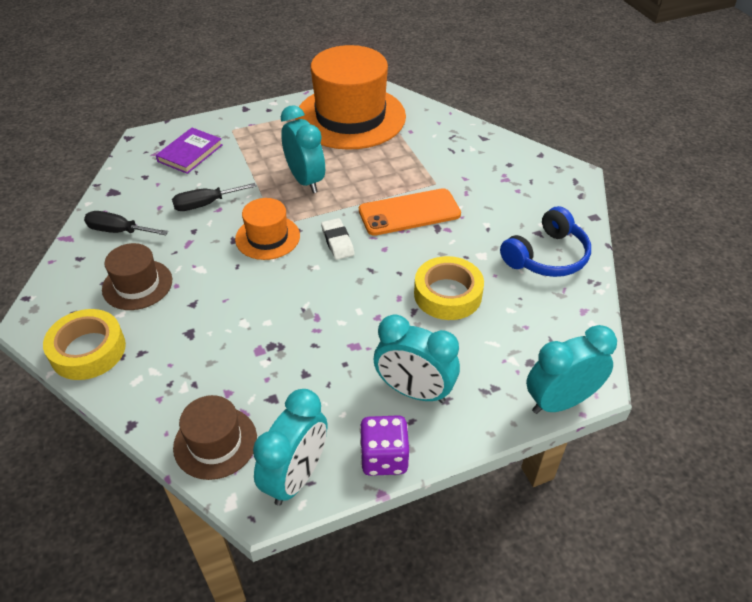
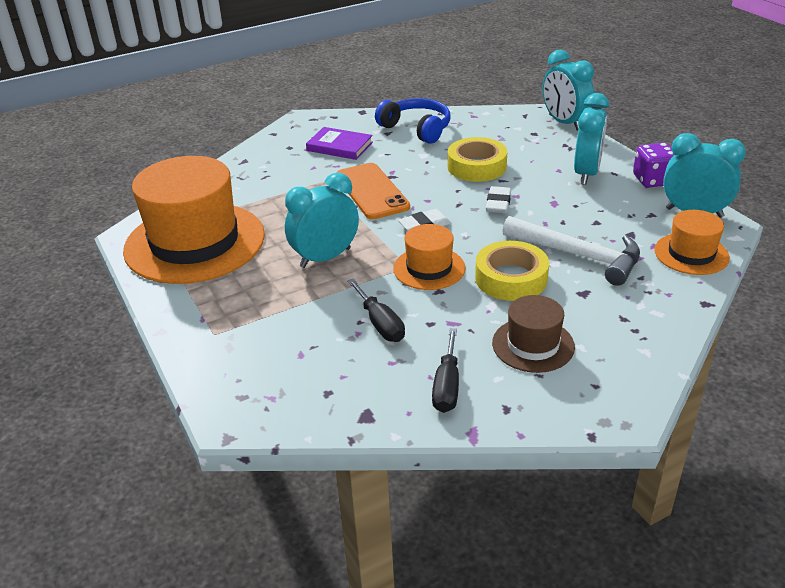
camera: 95 degrees left, 10 degrees down
(88, 350) = (640, 355): yellow tape -> yellow tape (511, 278)
(190, 153) = (271, 360): purple book -> purple book (340, 146)
(215, 442) = (691, 254): brown hat -> orange hat
(248, 343) = (579, 255): none -> white hammer
(364, 299) = (498, 203): none -> white eraser

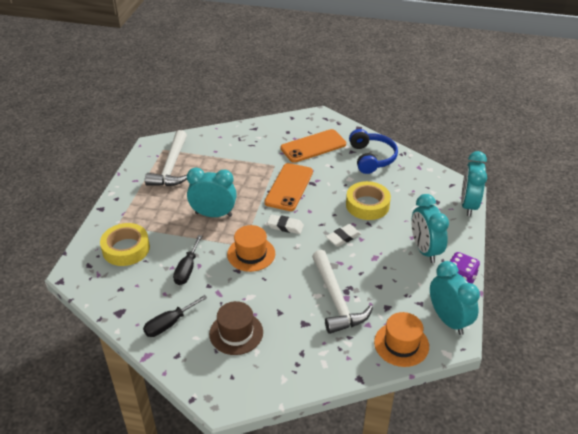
camera: 40 degrees right, 5 degrees up
(195, 242) = (171, 167): orange hat -> white hammer
(340, 146) = (313, 146): purple book -> orange phone
(511, 278) = (281, 288): yellow tape -> yellow tape (126, 249)
(586, 173) = (424, 250): turquoise clock -> turquoise clock turned 105 degrees clockwise

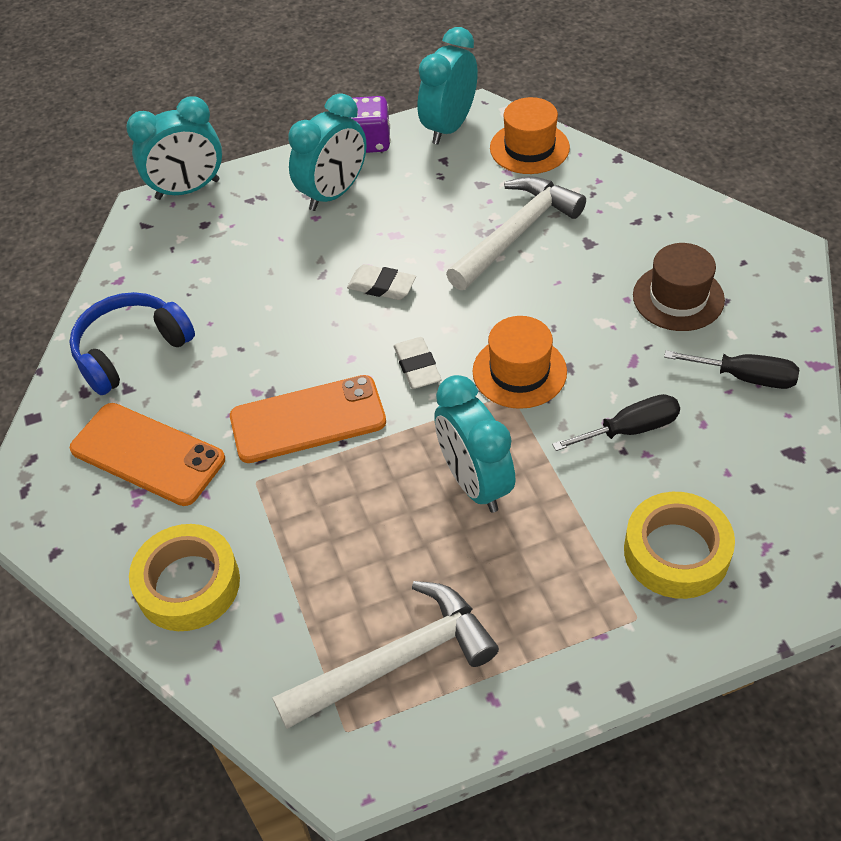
camera: 120 degrees left, 10 degrees up
(367, 205) = (277, 295): yellow tape -> yellow tape (188, 584)

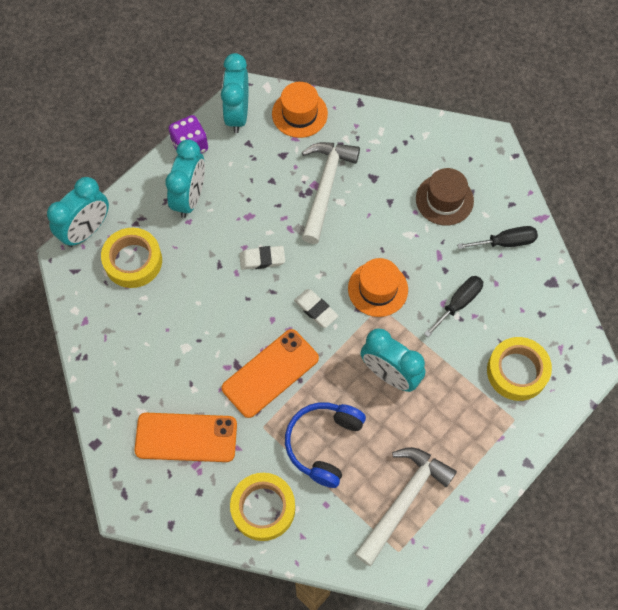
camera: 30 degrees left, 15 degrees up
(131, 351) = (128, 370): blue headphones -> blue headphones (323, 444)
(219, 237) = (133, 261): none -> yellow tape

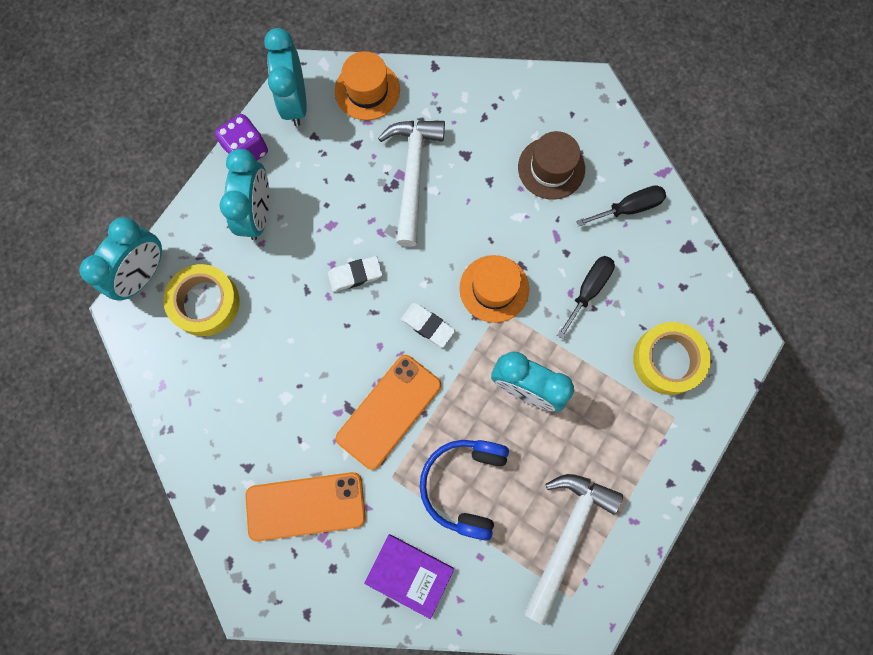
camera: 10 degrees left, 10 degrees up
(263, 508) = (409, 575): yellow tape -> purple book

